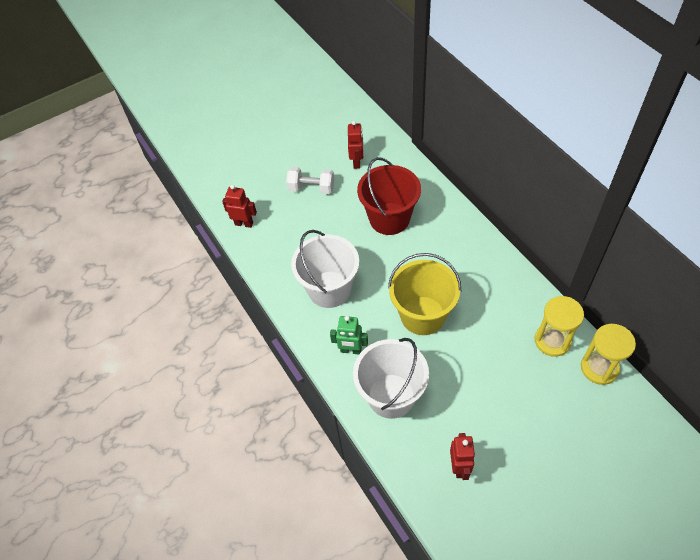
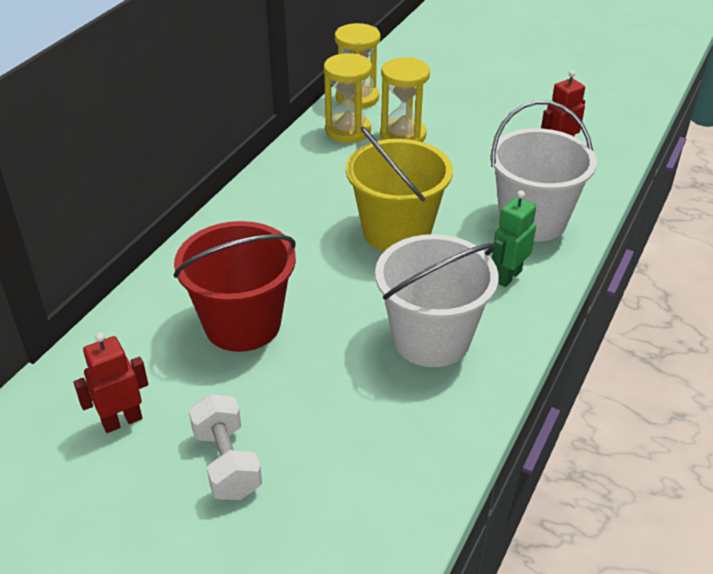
camera: 125 degrees left, 15 degrees down
(244, 223) = (384, 533): red robot -> none
(351, 350) = (508, 276): green robot -> green robot turned 120 degrees counterclockwise
(530, 372) = (403, 135): none -> yellow hourglass

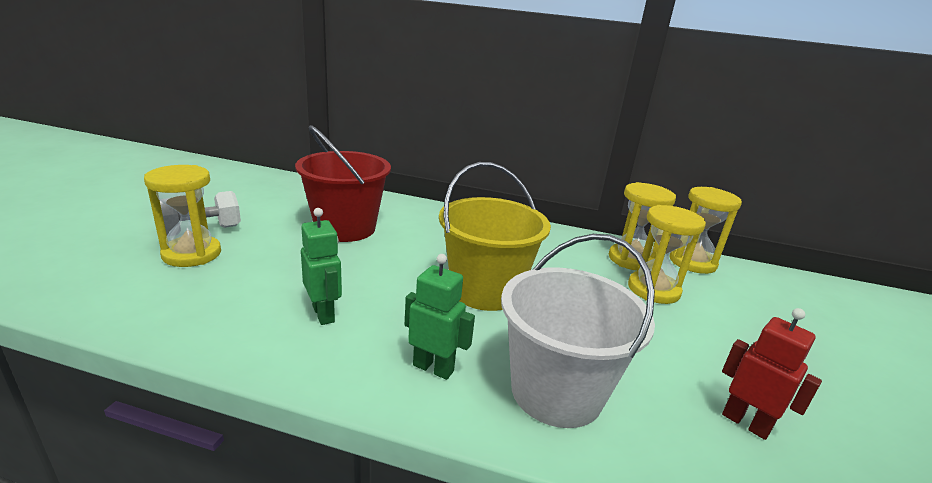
camera: 75 degrees right, 15 degrees down
(122, 421) = (254, 199): red robot -> none
(295, 459) = (192, 254): none -> yellow hourglass
(431, 339) = (324, 314): white bucket -> green robot

